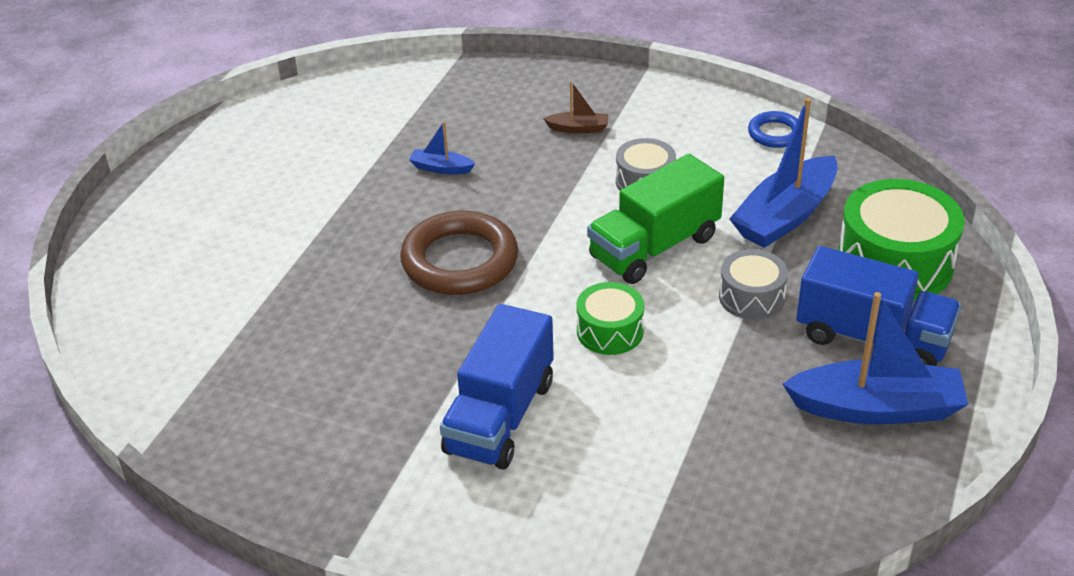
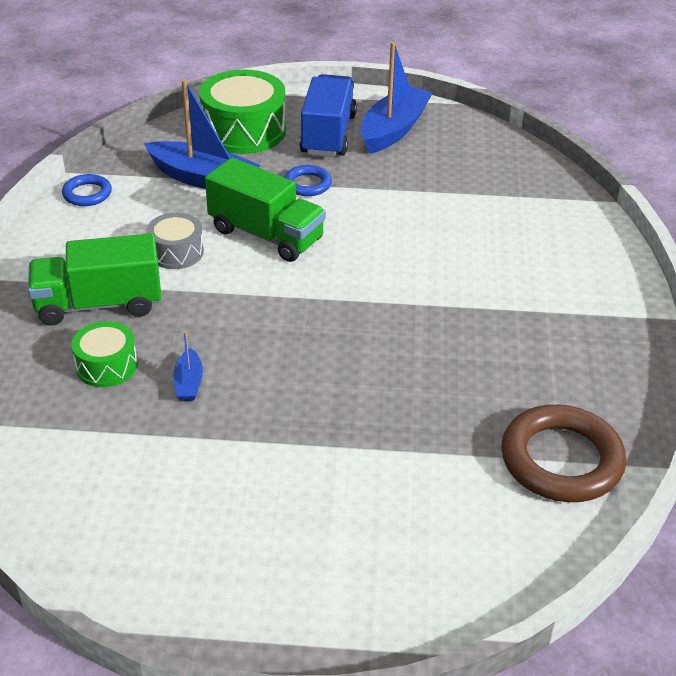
camera: 110 degrees left, 0 degrees up
(460, 261) = (326, 337): brown ring -> brown ring (561, 460)
(500, 416) = (493, 277): blue truck -> none
(578, 128) = (99, 304): brown boat -> green truck
(610, 331) = (376, 241): green drum -> green drum (106, 366)
(751, 297) = (307, 184): grey drum -> blue ring
(876, 408) = (393, 130): blue boat -> blue boat turned 45 degrees clockwise

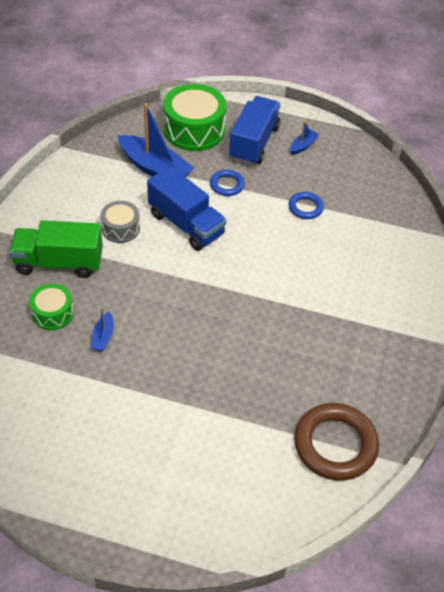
camera: 10 degrees right, 10 degrees up
(87, 194) = (72, 168): blue ring -> blue ring (305, 207)
(266, 235) = (186, 224): green truck -> blue truck
(393, 130) = (303, 146): blue boat -> blue boat, size x0.46

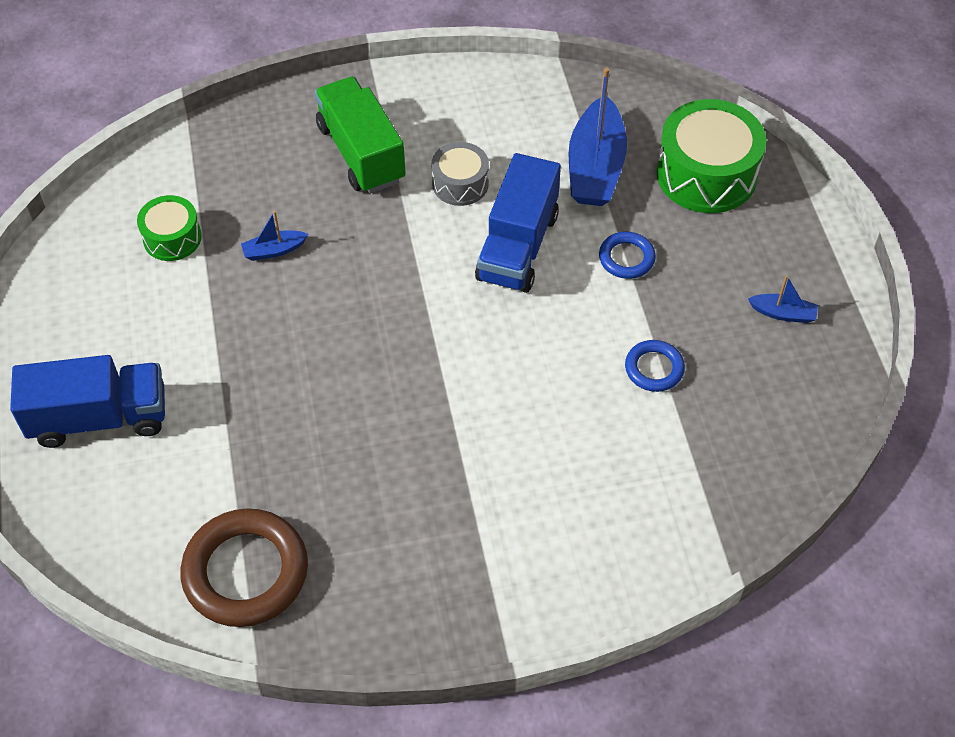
camera: 65 degrees right, 5 degrees up
(53, 313) = (280, 186): green drum -> green drum (172, 238)
(254, 143) = (738, 252): blue truck -> blue truck (99, 418)

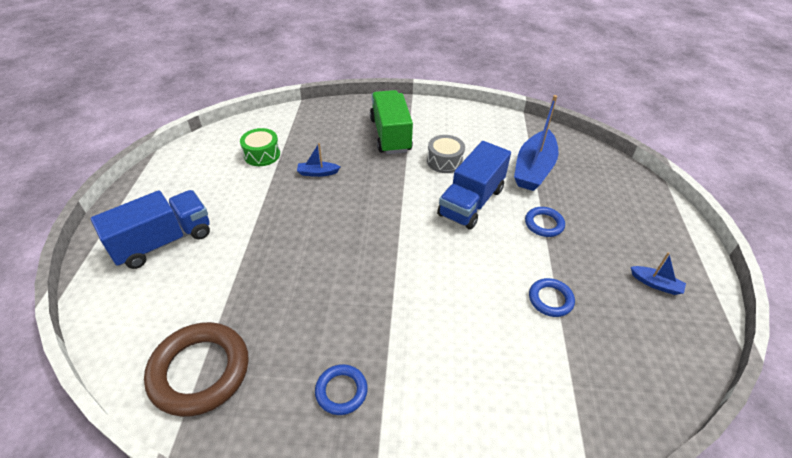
camera: 15 degrees right, 10 degrees down
(99, 418) = (163, 242): blue truck -> blue truck turned 45 degrees counterclockwise
(429, 548) = (341, 391): none -> blue ring
(706, 174) = (608, 187): green drum -> none

